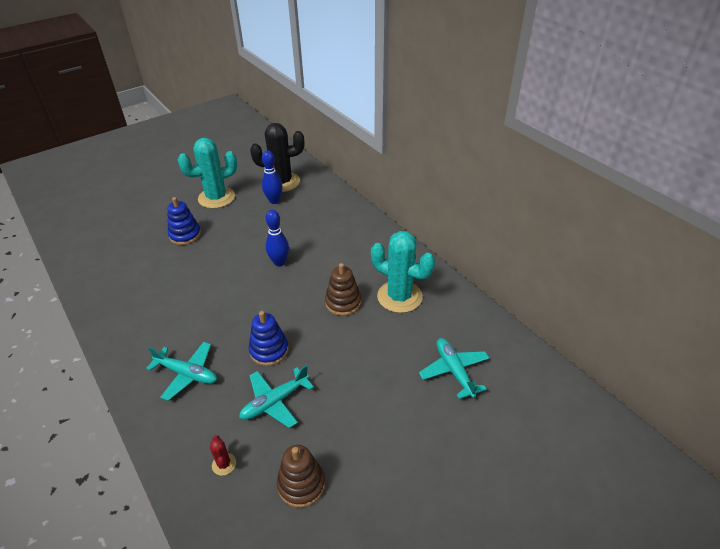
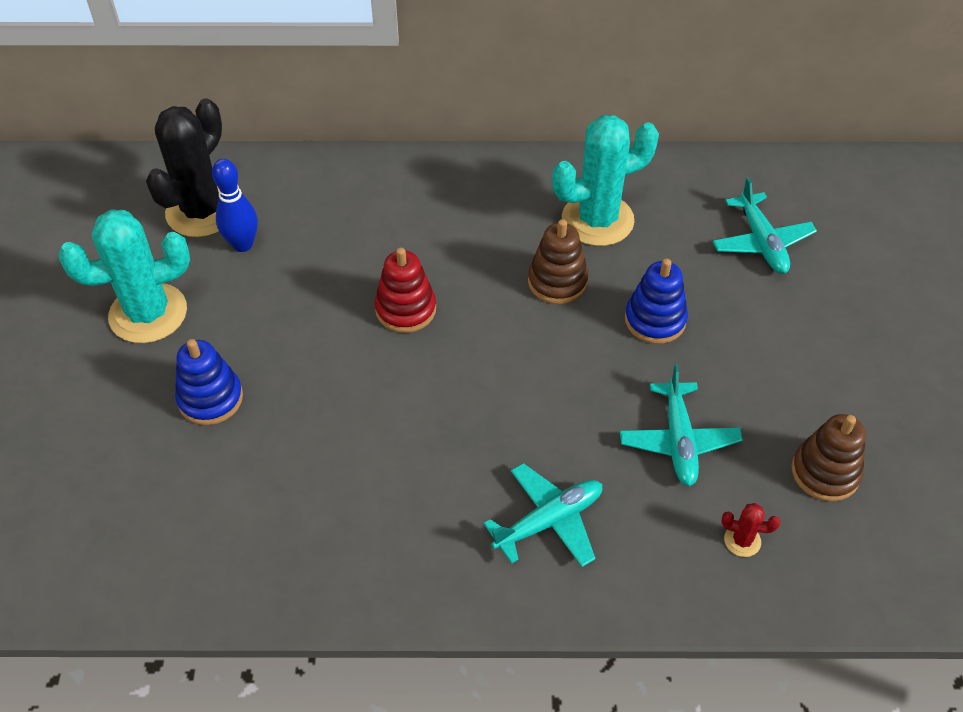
camera: 55 degrees left, 10 degrees up
(216, 198) = (148, 313): turquoise cactus -> turquoise cactus turned 60 degrees clockwise
(269, 350) = (581, 405): blue stacking toy -> blue stacking toy (655, 320)
(279, 262) = (405, 309): blue bowling pin -> red stacking toy
(454, 371) = (761, 242): turquoise plane -> turquoise plane turned 120 degrees counterclockwise

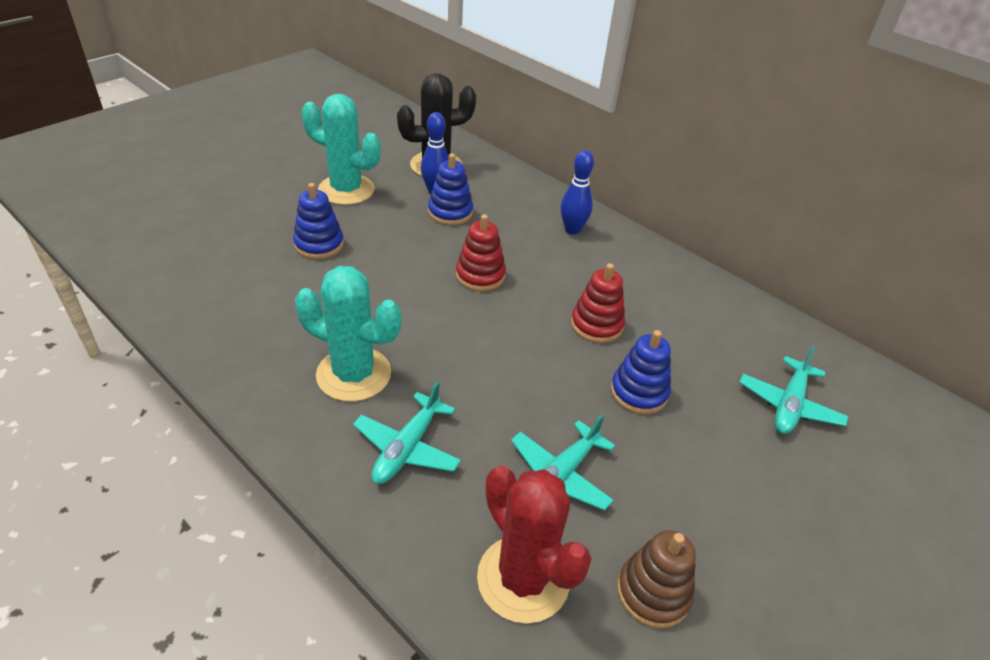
camera: 40 degrees right, 10 degrees down
(290, 259) = (450, 212): none -> blue stacking toy
(425, 193) = (572, 230): none -> blue bowling pin
(549, 521) = (407, 448): turquoise plane -> turquoise plane turned 105 degrees clockwise
(557, 281) = (596, 325): brown stacking toy -> red stacking toy
(597, 220) = (670, 311): turquoise cactus -> turquoise cactus (354, 374)
(742, 540) = (523, 578): red cactus -> red cactus, size x2.43

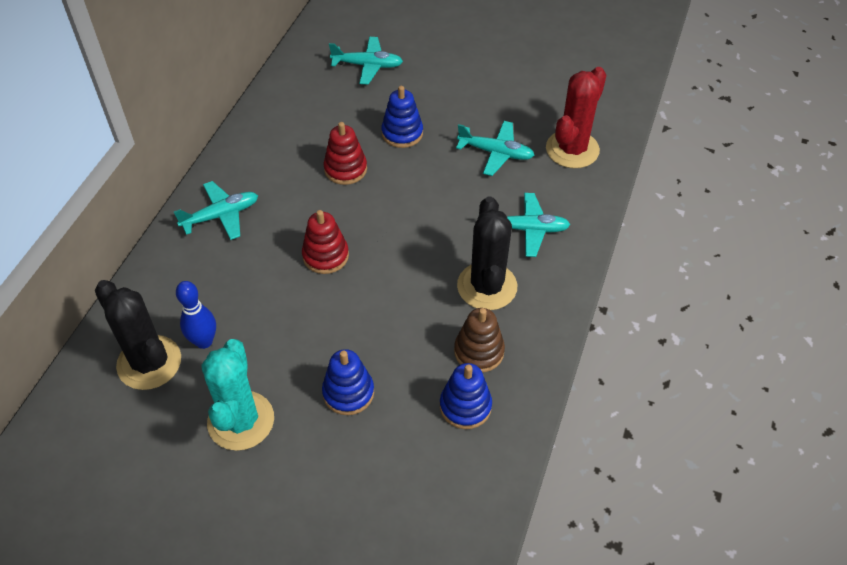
camera: 110 degrees left, 10 degrees up
(354, 374) = (487, 286): turquoise cactus -> black cactus
(450, 212) = (238, 313): blue stacking toy -> blue stacking toy (465, 406)
(572, 230) = (221, 215): blue bowling pin -> turquoise plane
(653, 592) = (542, 101): brown stacking toy -> brown stacking toy (479, 351)

